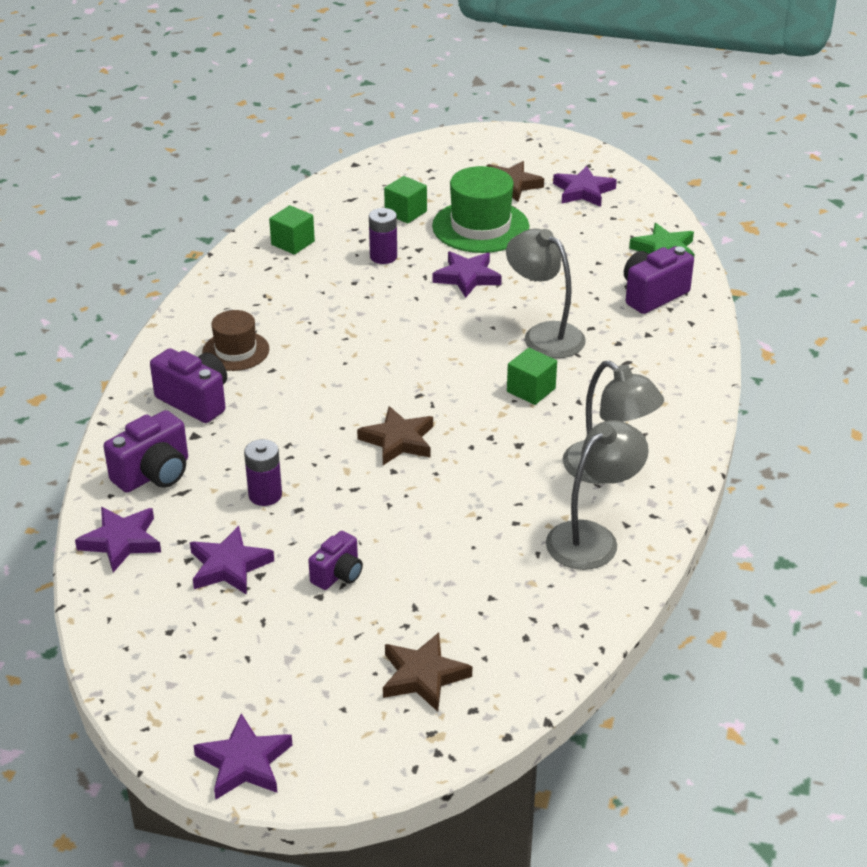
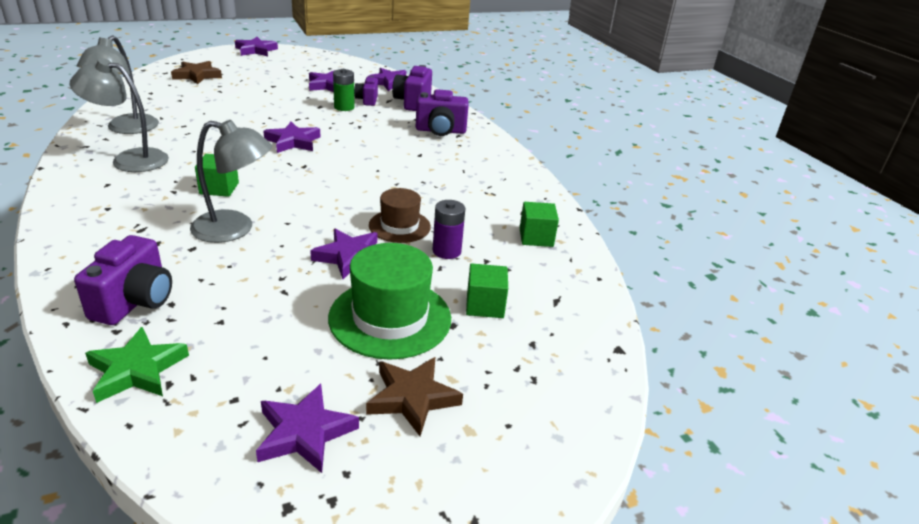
camera: 140 degrees right, 5 degrees down
(235, 351) = (457, 157): brown hat -> brown hat (399, 226)
(265, 495) = (344, 107): purple battery -> green battery
(338, 574) = (271, 92): purple camera -> purple camera (367, 100)
(398, 440) = (293, 142): brown star -> purple star

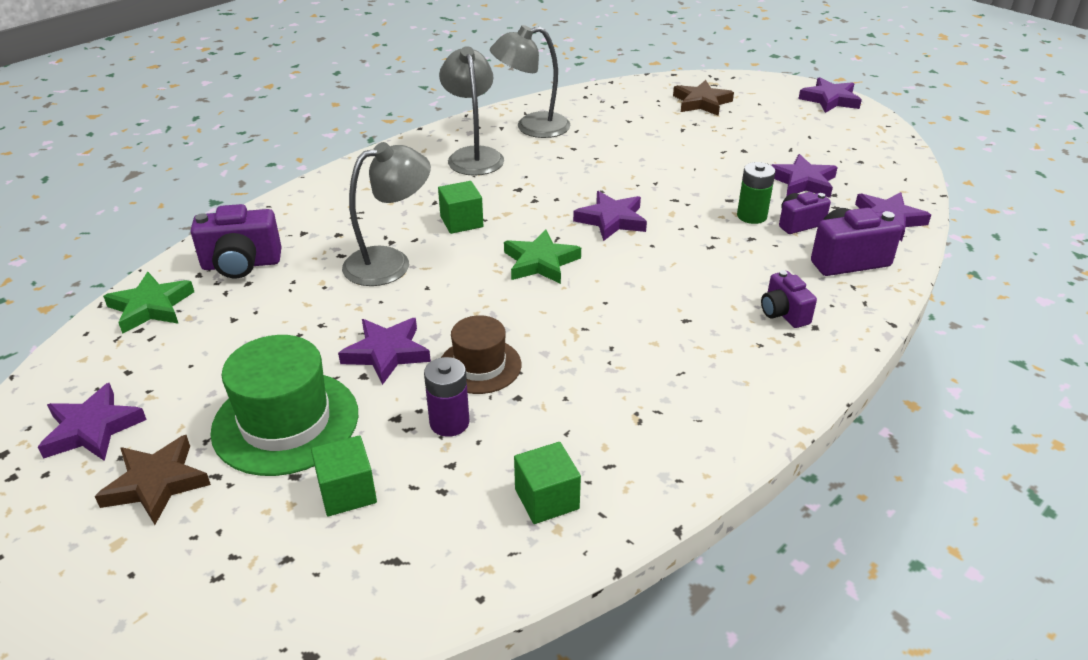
camera: 70 degrees right, 5 degrees up
(234, 229) = (390, 263): grey lamp -> grey lamp turned 105 degrees counterclockwise
(310, 176) = (540, 262): none -> green star
(440, 131) = (783, 313): purple camera -> purple camera, size x0.63

